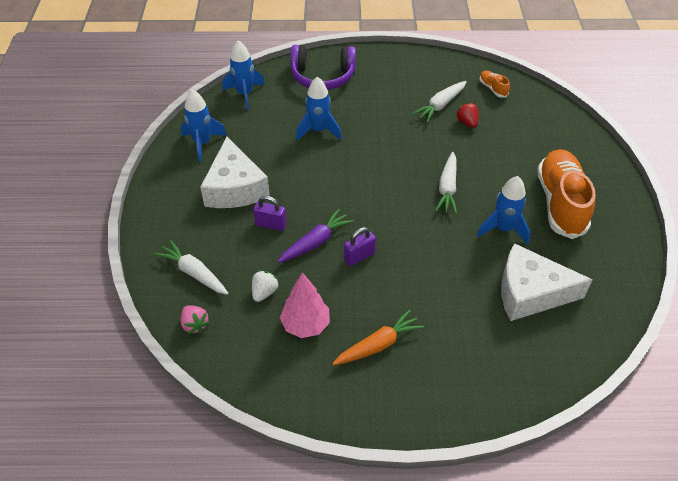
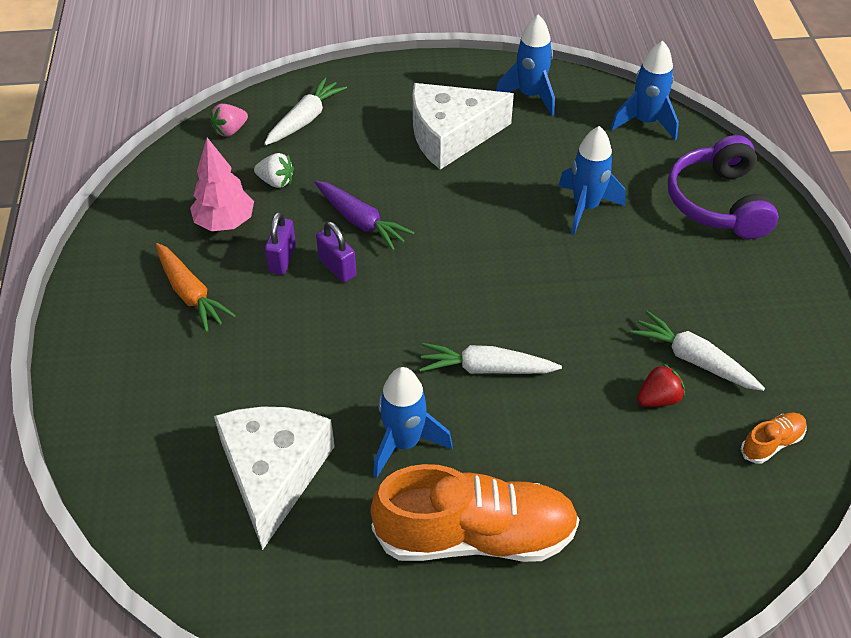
camera: 85 degrees right, 0 degrees up
(271, 224) = (388, 176): purple padlock -> purple padlock (282, 259)

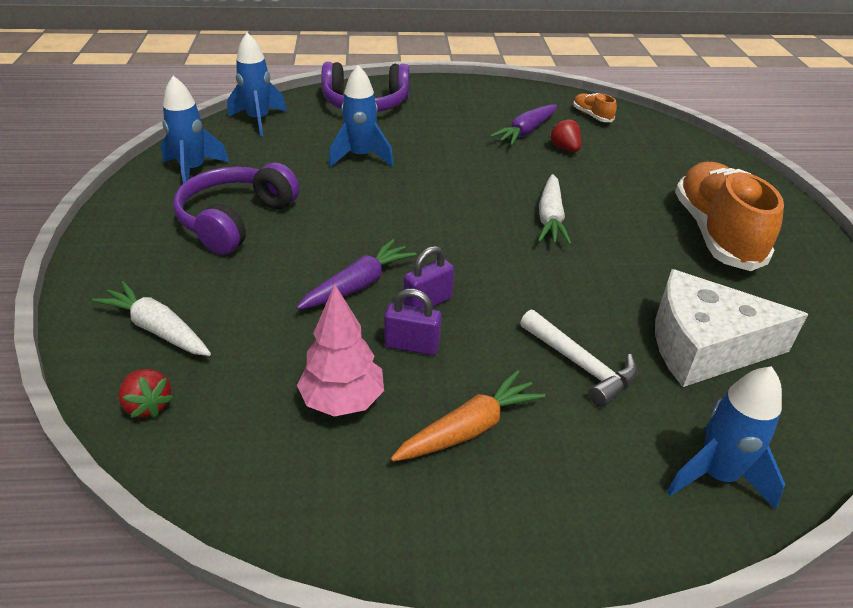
camera: 90 degrees left, 10 degrees down
(230, 130) = (148, 405): pink strawberry -> red strawberry
(253, 370) = (581, 365): none -> white hammer
(276, 181) = (273, 354): white strawberry -> none
(404, 443) = (641, 265): blue rocket -> blue rocket (716, 475)
(450, 135) = (236, 220): white cheese -> purple headphones
(694, 360) = (526, 132): white carrot -> purple carrot

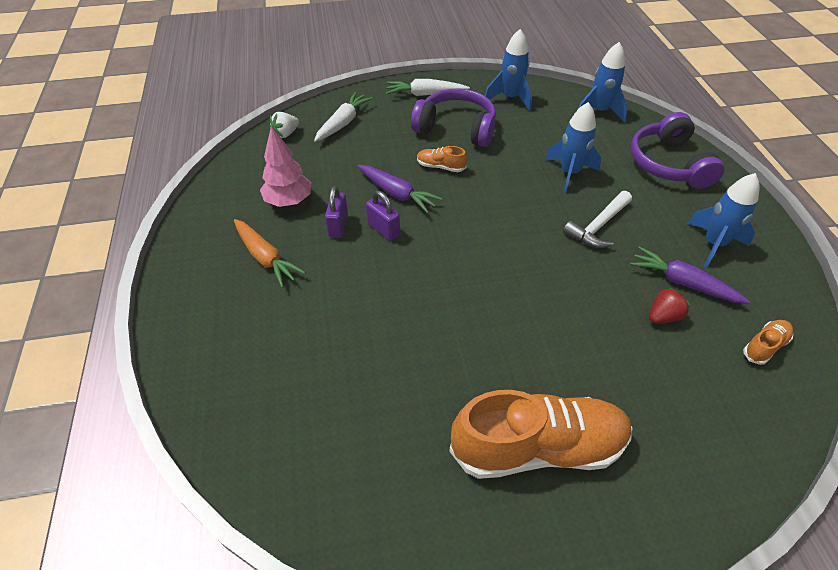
camera: 85 degrees right, 10 degrees up
(148, 405) = (286, 134): red strawberry -> white strawberry
(314, 242) = (440, 167): none -> orange shoe
(550, 218) = (518, 302): white carrot -> white carrot (425, 94)
(581, 365) = (324, 317): white hammer -> white hammer (598, 226)
(703, 346) = (353, 404): white cheese -> none
(716, 475) = (218, 390): blue rocket -> blue rocket (713, 244)

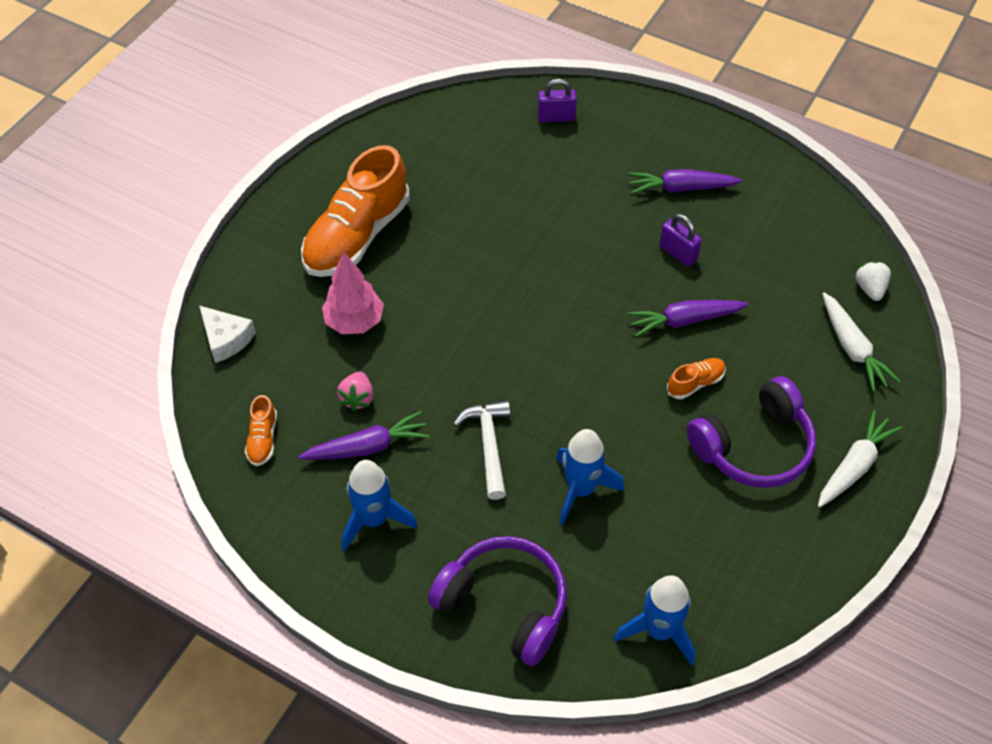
camera: 130 degrees right, 5 degrees up
(265, 257) = (681, 188): orange carrot -> purple carrot
(289, 201) = (746, 237): pink tree -> pink tree (354, 322)
(383, 229) = (642, 281): purple padlock -> purple padlock (556, 117)
(510, 98) = (772, 553): blue rocket -> none
(663, 316) = (357, 398): red strawberry -> pink strawberry
(747, 455) = (226, 339): none -> white cheese

